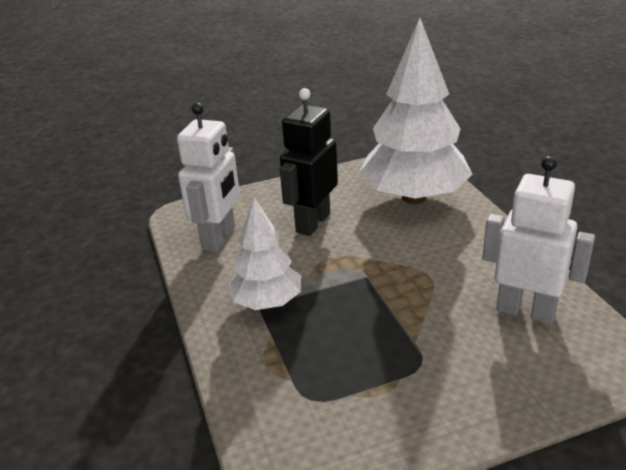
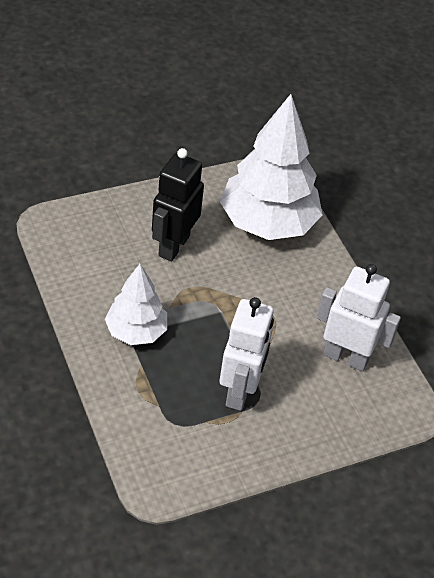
camera: 10 degrees left, 15 degrees up
(219, 238) = (88, 256): white robot -> white robot (240, 391)

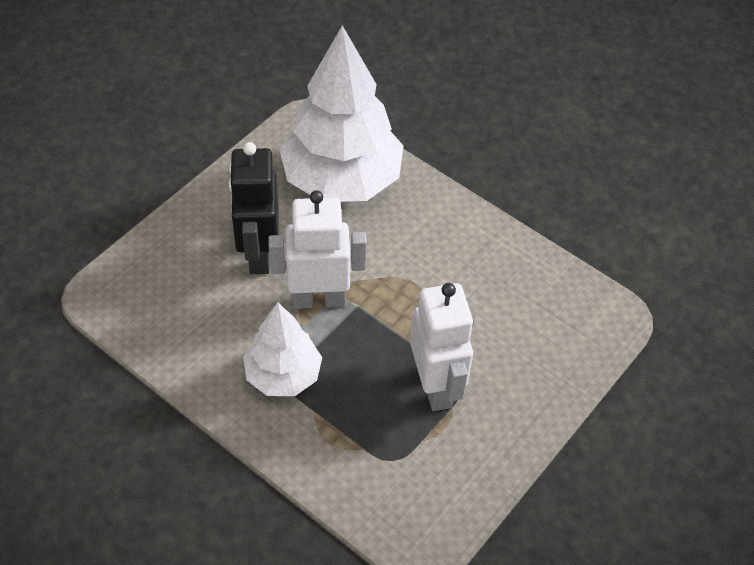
camera: 25 degrees left, 5 degrees up
(345, 357) = (515, 292): white robot -> white robot (319, 299)

